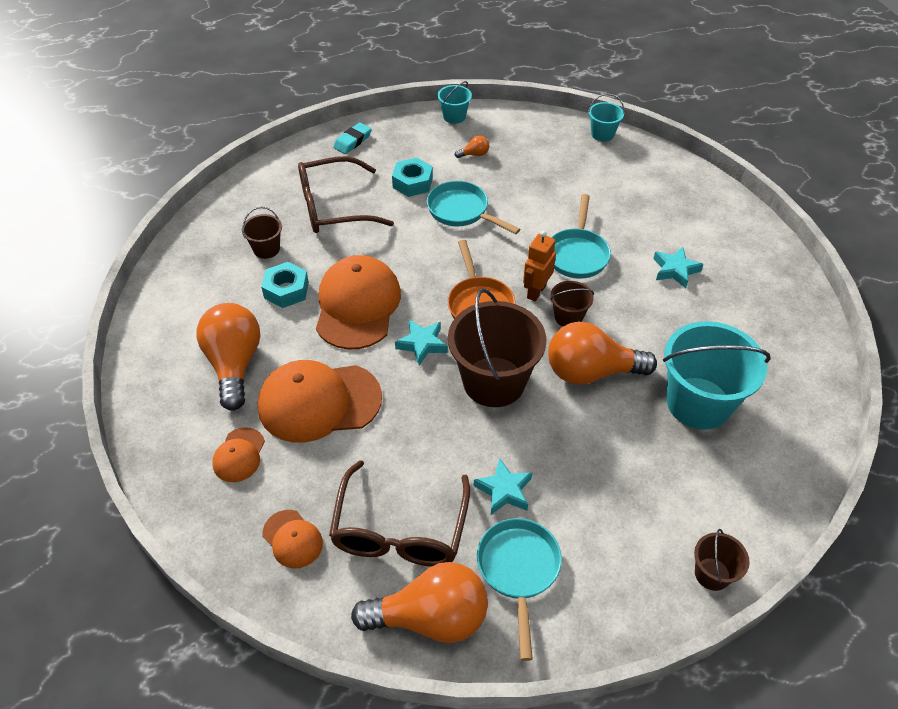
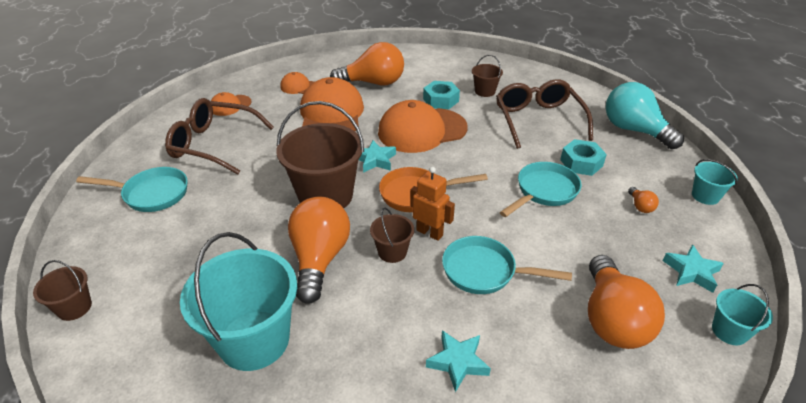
camera: 95 degrees right, 10 degrees down
(352, 141) = (634, 130): turquoise eraser -> turquoise light bulb
(357, 305) = (422, 130): orange cap -> orange cap turned 150 degrees clockwise
(430, 618) = (145, 154): orange light bulb -> orange light bulb (612, 319)
(504, 490) = (219, 193): turquoise star -> turquoise star (691, 272)

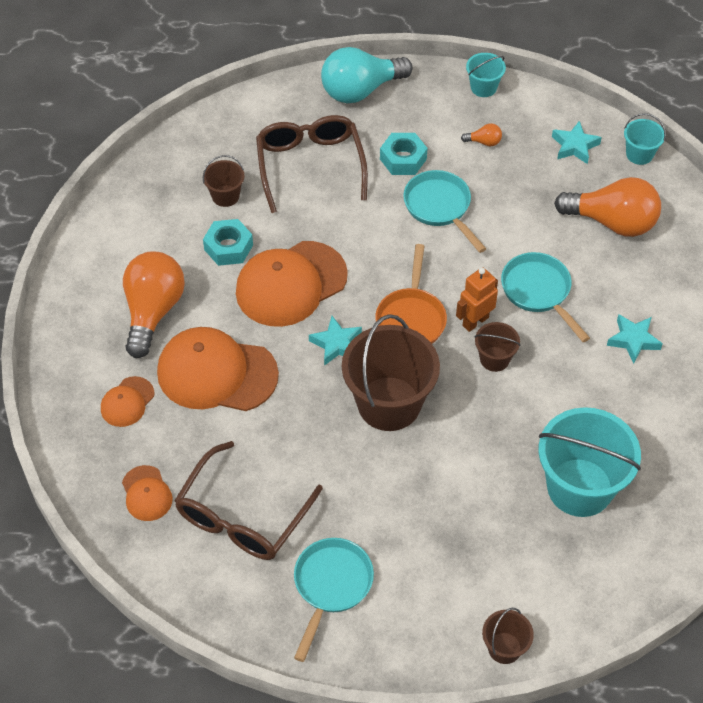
camera: 75 degrees left, 15 degrees up
(319, 259) = (489, 423): orange light bulb -> none
(422, 130) = (291, 284): orange cap -> orange cap turned 60 degrees clockwise
(484, 271) = (538, 292): turquoise pan -> turquoise pan turned 120 degrees clockwise
(538, 120) = (310, 166): brown glasses -> brown glasses turned 75 degrees clockwise

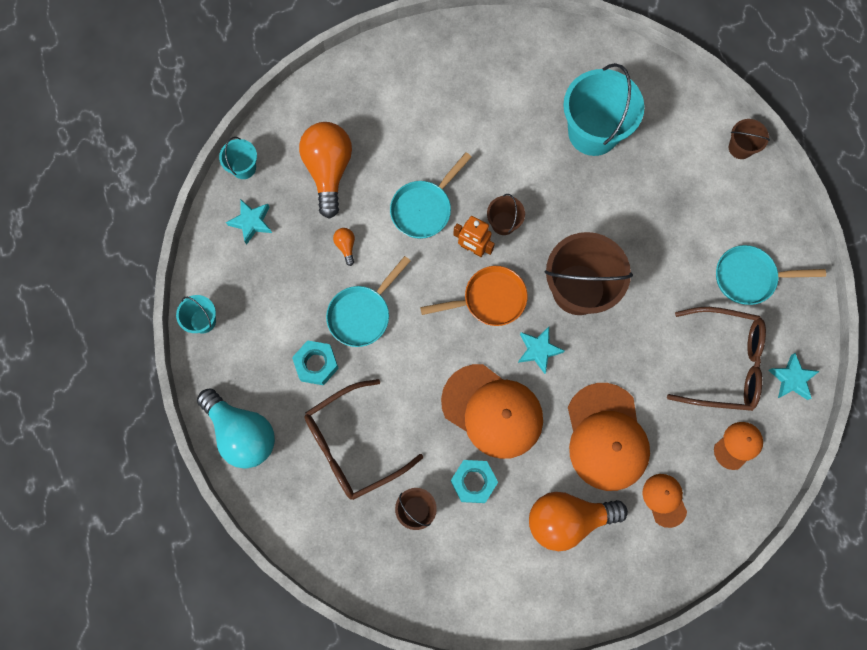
camera: 110 degrees left, 20 degrees up
(127, 402) = (664, 500): orange cap -> orange cap turned 120 degrees counterclockwise
(484, 142) = (272, 300): orange light bulb -> orange light bulb (346, 246)
(633, 340) = (445, 127): turquoise star -> turquoise star (791, 379)

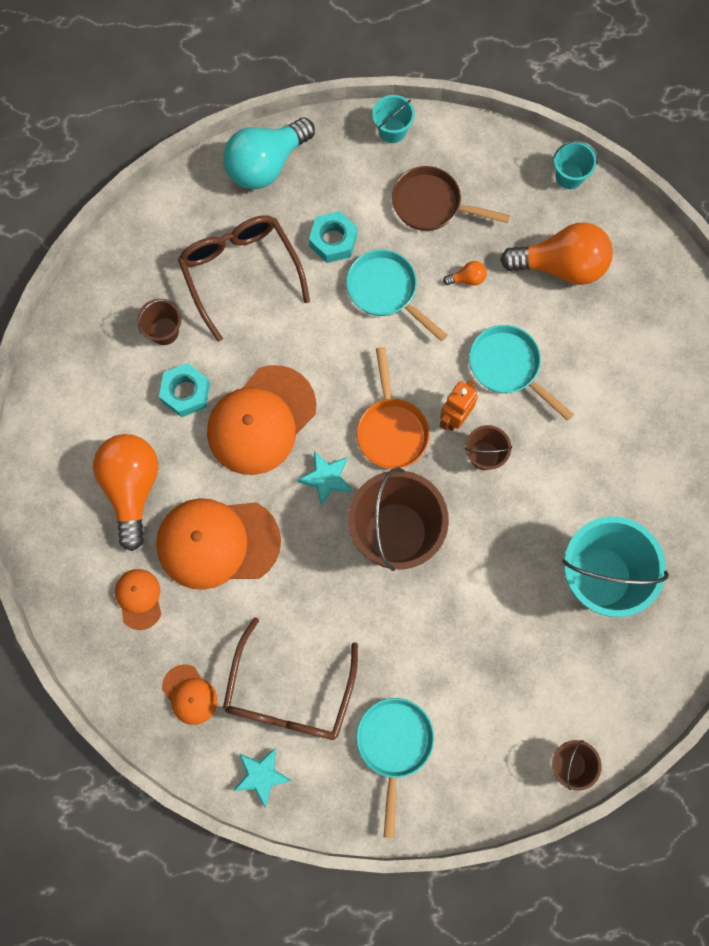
camera: 95 degrees right, 0 degrees up
(251, 222) = (502, 182): turquoise star -> none
(276, 280) = (432, 205): none -> brown pan
(664, 500) = (139, 598): orange cap -> orange cap turned 90 degrees counterclockwise

